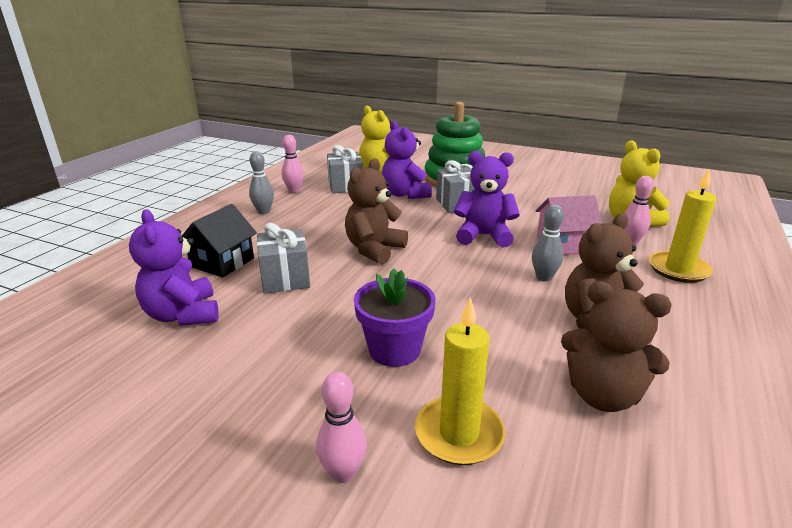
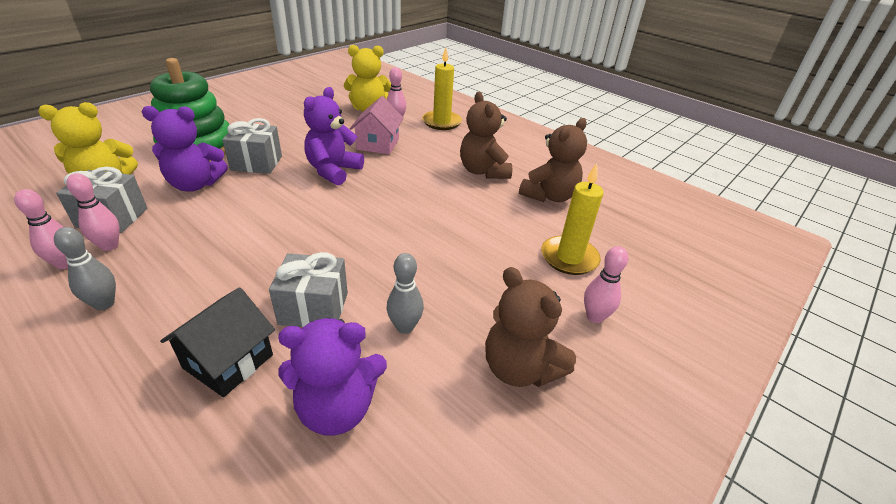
camera: 75 degrees left, 10 degrees up
(222, 262) = (228, 361): black house -> black house turned 75 degrees clockwise
(317, 195) = (109, 246): none -> pink bowling pin
(374, 249) = (304, 235): brown teddy bear -> brown teddy bear (520, 368)
(394, 349) = (474, 262): purple flower pot -> none
(544, 277) = (418, 169): grey bowling pin -> grey bowling pin (405, 327)

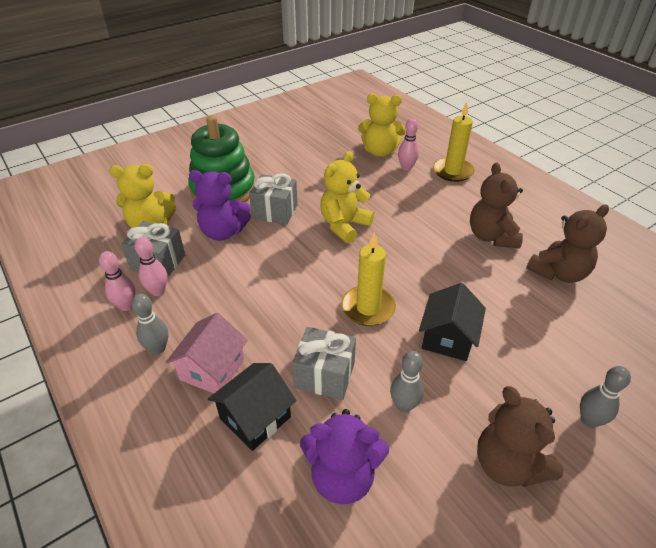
camera: 15 degrees right, 5 degrees up
(333, 171) = (344, 225): purple teddy bear -> yellow teddy bear
(378, 144) = (387, 196): pink house -> pink house (212, 369)
(447, 260) = (448, 338): none -> black house
(569, 258) = (571, 349): yellow candle -> yellow candle (368, 308)
(595, 317) = (589, 420): pink bowling pin -> grey bowling pin

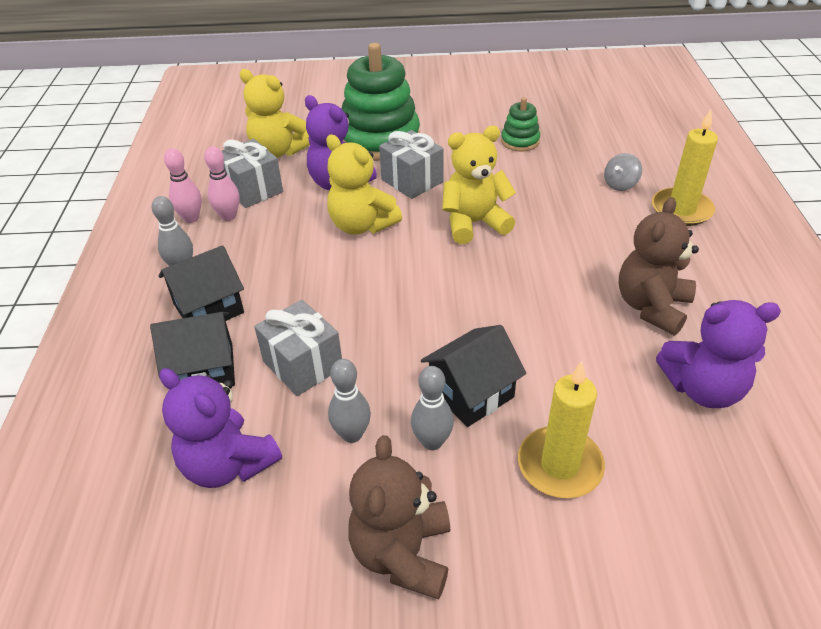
camera: 35 degrees right, 0 degrees up
(212, 369) = (209, 308): pink house -> black house
(321, 160) = (520, 141): none -> green stacking toy
(368, 308) = (413, 320): yellow candle -> yellow candle (560, 465)
(380, 151) = (604, 154): yellow teddy bear -> yellow teddy bear (361, 225)
(406, 168) = (620, 184): pink bowling pin -> grey spinning top
(558, 273) = (703, 389): brown teddy bear -> purple teddy bear
(589, 420) = (552, 570): grey bowling pin -> grey bowling pin (432, 442)

